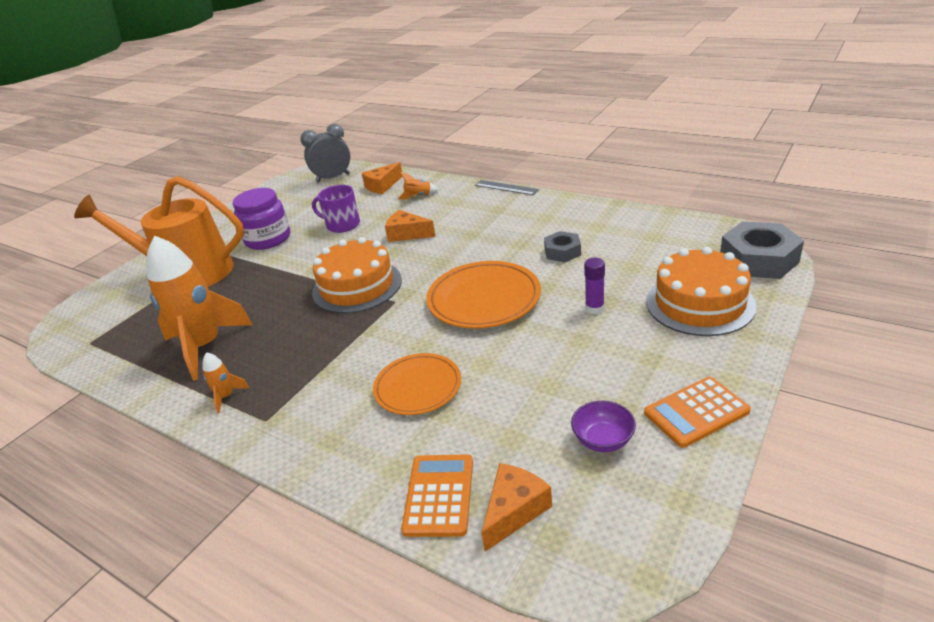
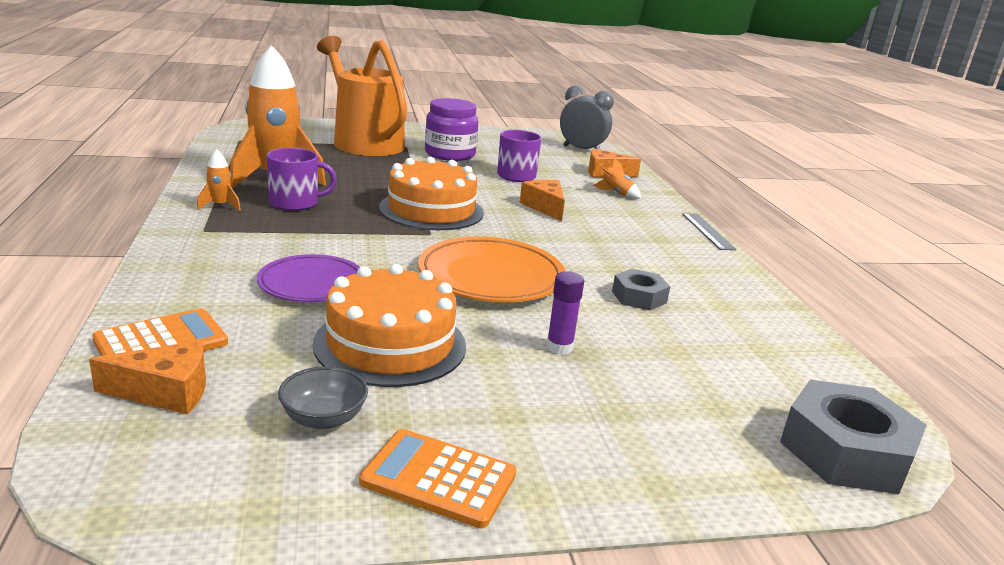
camera: 40 degrees right, 10 degrees down
(268, 351) = (295, 203): none -> purple mug
(418, 387) = (312, 283): orange plate -> purple plate
(603, 440) = (323, 418): purple bowl -> grey bowl
(699, 303) = (670, 423): orange cake -> orange cake (390, 344)

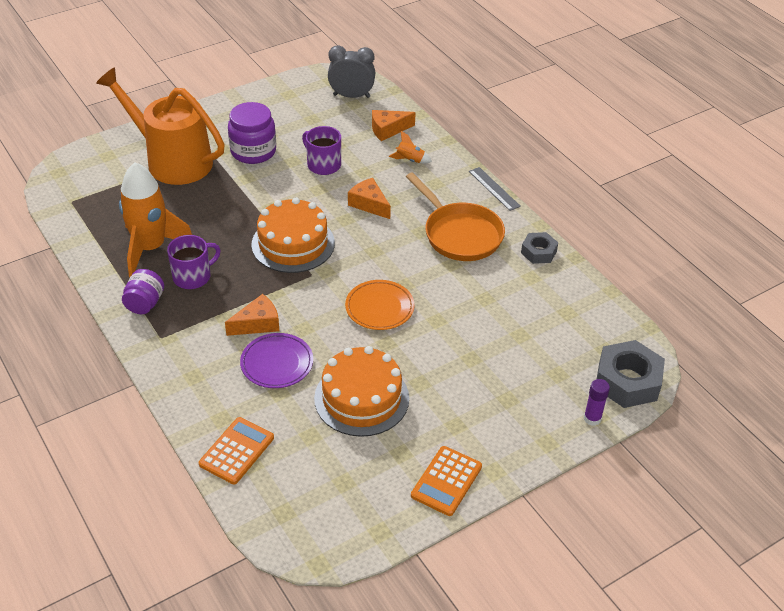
camera: 20 degrees left, 20 degrees up
(165, 392) = (274, 485): orange cheese -> orange cheese (258, 324)
(220, 206) = (145, 303): orange rocket -> purple jar
(323, 418) = (367, 468): grey bowl -> none
(439, 478) = (446, 481): orange calculator -> orange calculator turned 60 degrees counterclockwise
(491, 276) = (379, 307): orange plate -> orange plate, size x0.67
(559, 347) = (455, 360): purple glue stick -> purple glue stick (592, 418)
(639, 297) = (479, 290): grey nut -> grey nut (538, 252)
(642, 250) = (460, 234): none -> orange pan

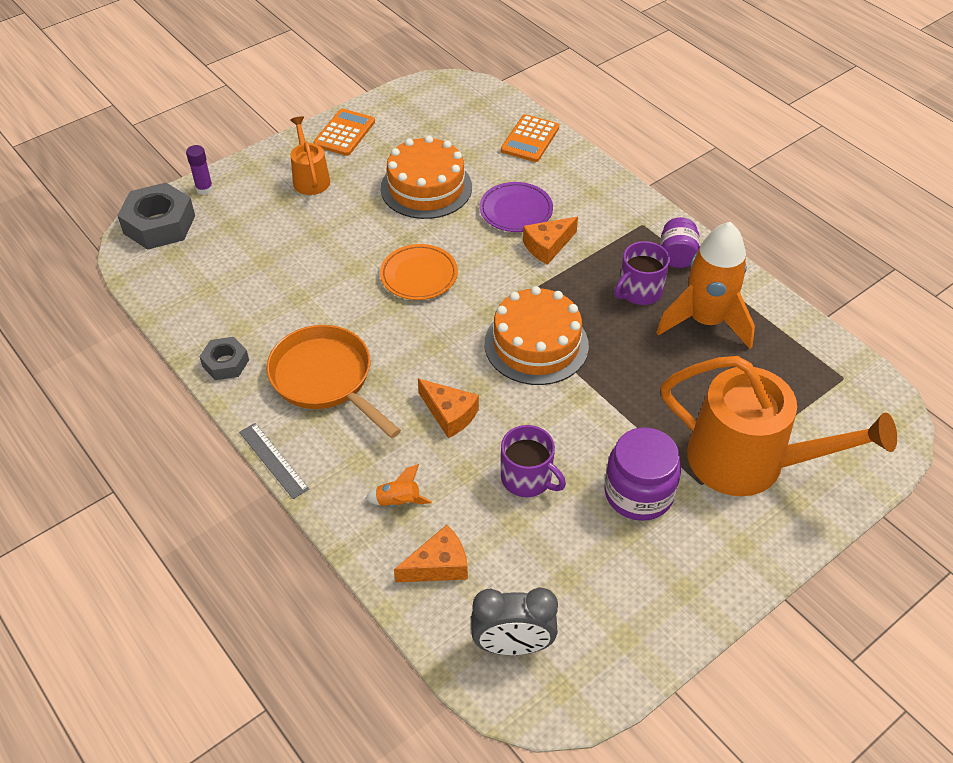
camera: 175 degrees right, 5 degrees up
(482, 421) = (310, 178): none -> orange watering can

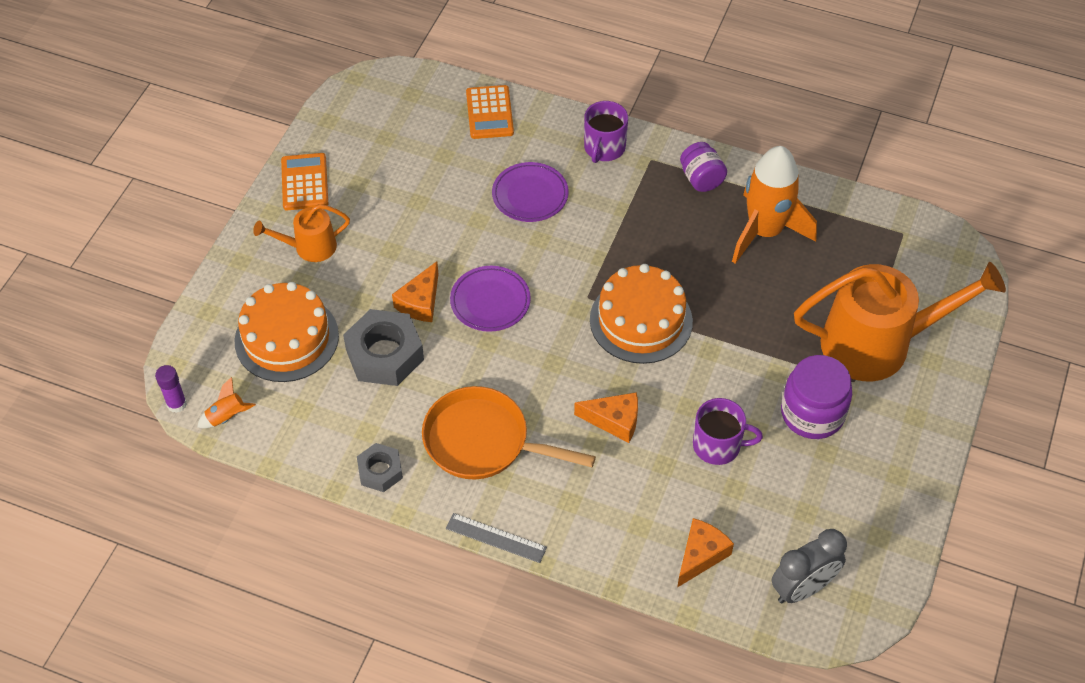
camera: 30 degrees left, 5 degrees up
(159, 224) = (197, 364): grey nut -> grey nut (384, 354)
(204, 189) = (212, 305): purple glue stick -> purple glue stick (177, 404)
(310, 178) = (310, 247): orange watering can -> orange watering can turned 60 degrees counterclockwise
(398, 502) = (629, 519): orange rocket -> orange rocket (227, 417)
(419, 275) = (490, 301): orange plate -> purple plate
(426, 187) = (429, 207): orange cake -> orange cake (286, 338)
(547, 246) = (584, 219): orange cheese -> orange cheese (420, 302)
(639, 291) = (692, 228): purple mug -> purple mug (604, 148)

